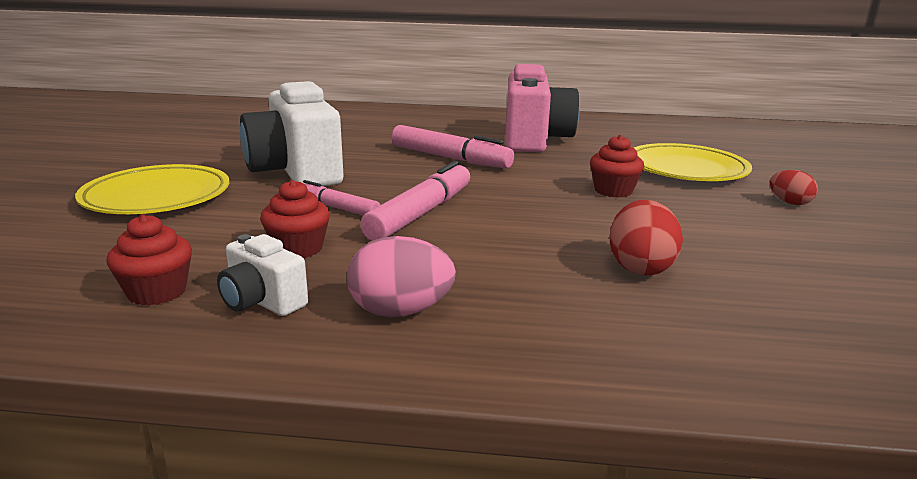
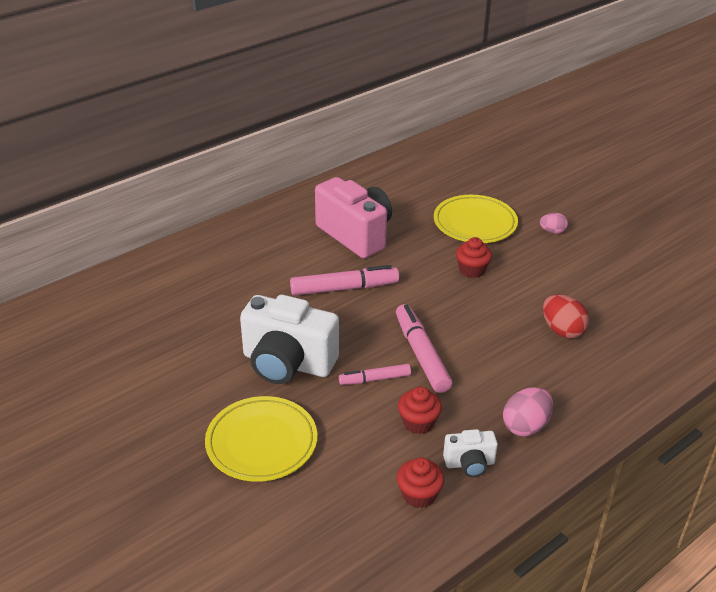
camera: 45 degrees left, 15 degrees up
(789, 202) = (552, 231): red egg -> pink egg

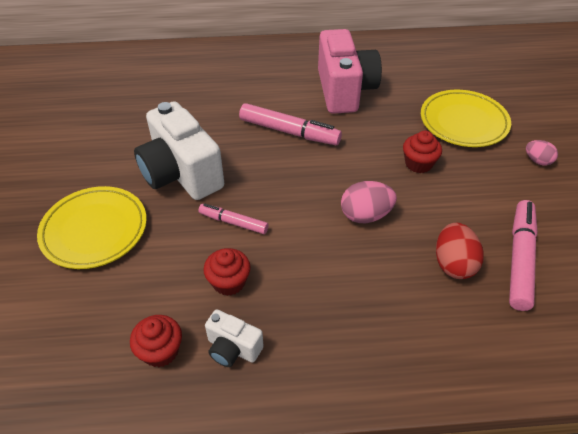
camera: 35 degrees right, 10 degrees up
(421, 354) = (295, 220): pink marker -> pink marker (519, 259)
(525, 426) = (321, 342): pink egg -> pink egg (365, 215)

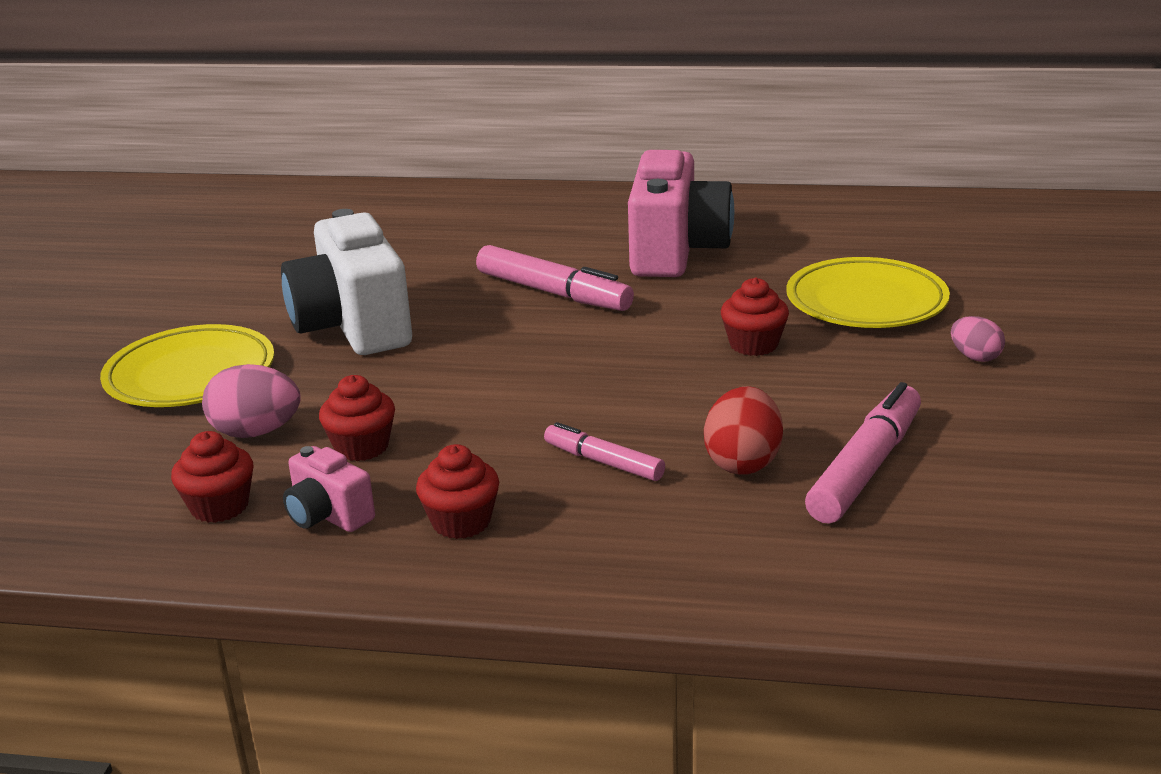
camera: 15 degrees right, 20 degrees down
(233, 222) = (405, 385): pink marker -> pink marker (603, 462)
(233, 348) = (328, 516): white camera -> pink camera
(315, 341) = (461, 522): none -> red cupcake
(365, 215) = (625, 395): pink egg -> pink egg (256, 432)

